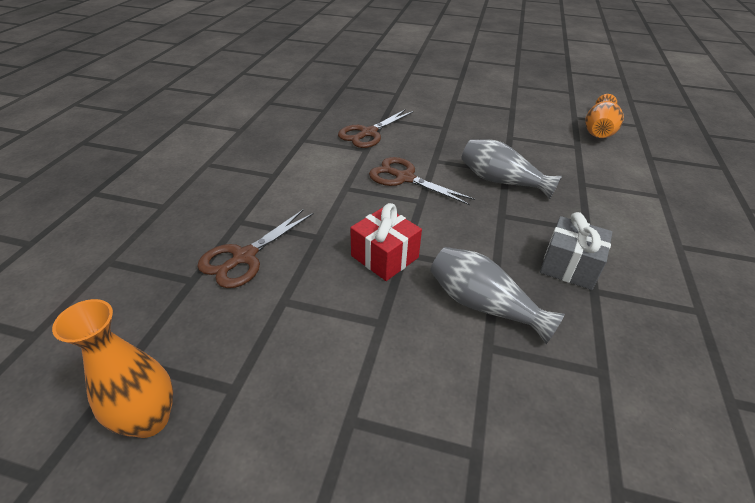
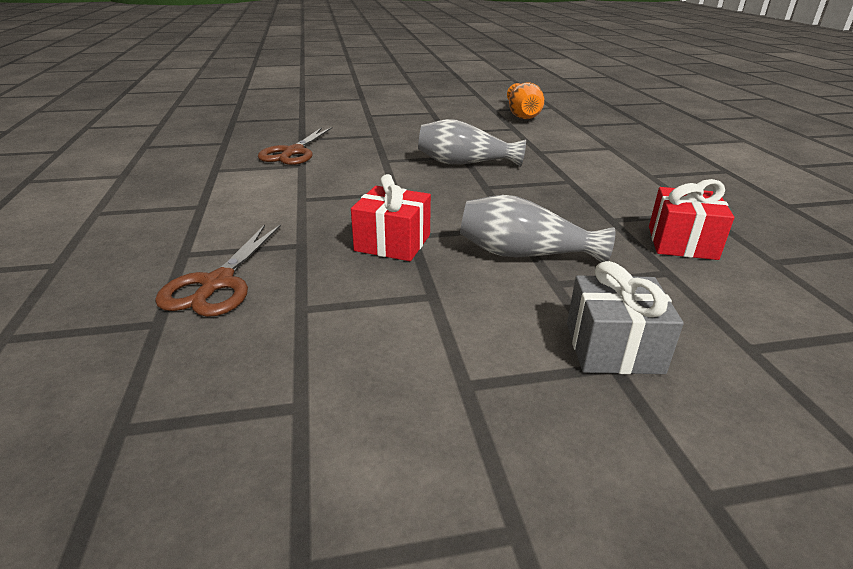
camera: 25 degrees left, 10 degrees down
(150, 419) = (199, 477): orange vase -> none
(404, 178) = (364, 179): brown scissors -> none
(569, 266) = (577, 208): grey gift -> grey gift (613, 348)
(645, 342) = (681, 243): none -> red gift

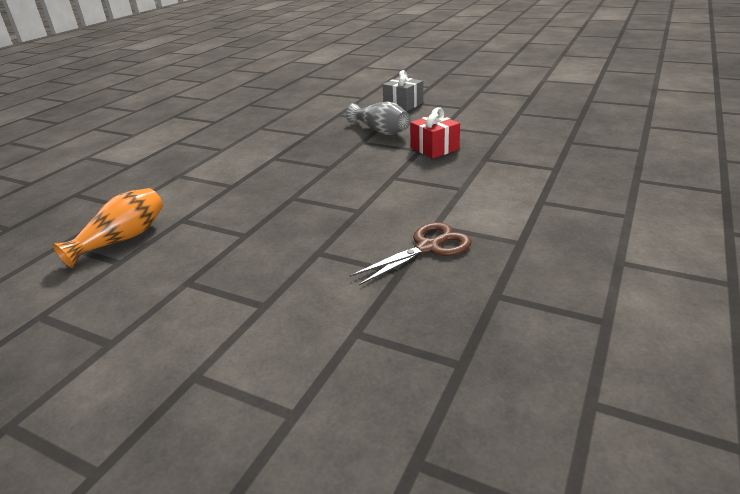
camera: 140 degrees left, 0 degrees up
(218, 283) = (538, 150): brown scissors -> none
(465, 163) = (306, 189): grey vase -> none
(681, 243) = (305, 120): red gift -> none

